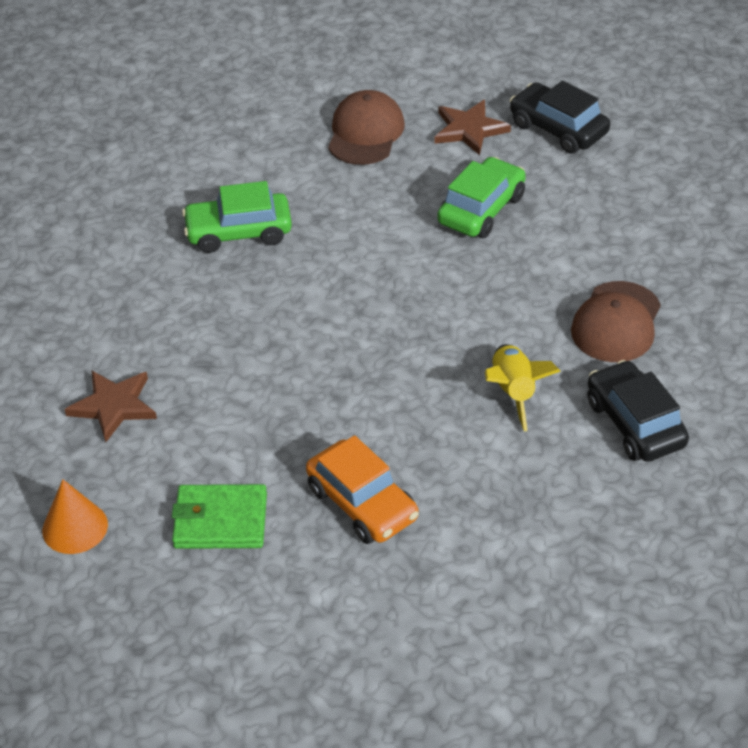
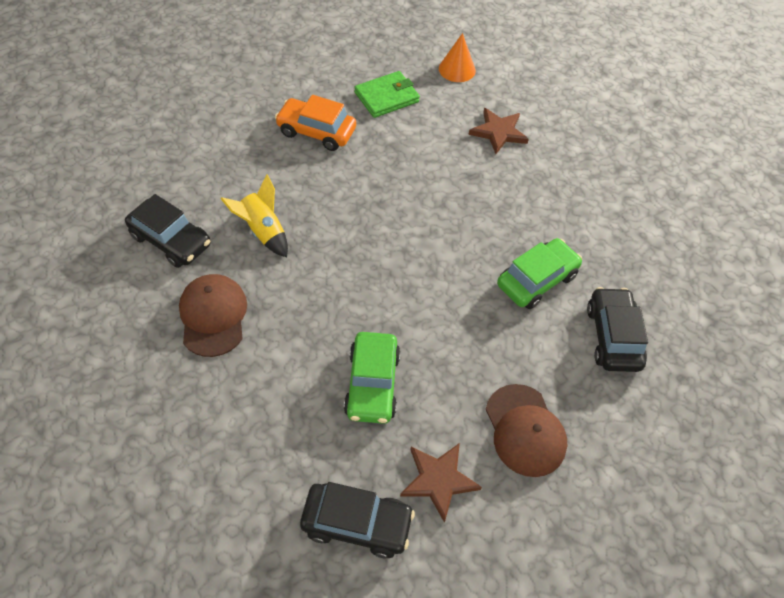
camera: 145 degrees right, 10 degrees up
(213, 164) = (613, 336): none -> black car

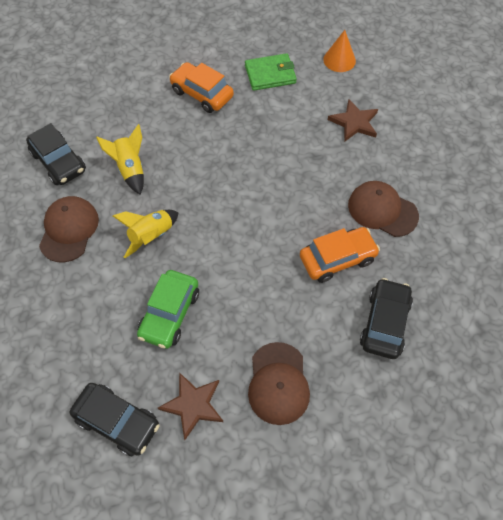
camera: 20 degrees right, 5 degrees up
(317, 301) = (151, 236): none -> yellow rocket
(536, 280) = (337, 259): green car -> orange car
(564, 218) = (382, 210): none -> brown cap

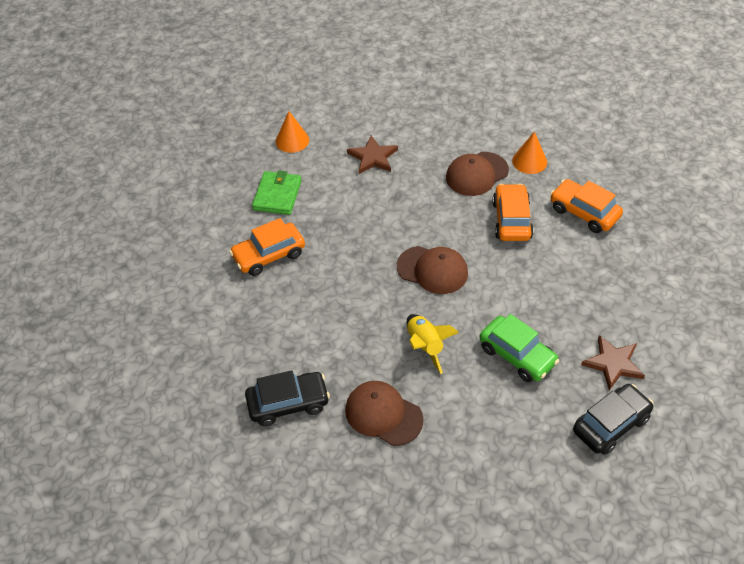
camera: 65 degrees left, 10 degrees down
(130, 169) = (333, 342): yellow rocket -> none
(278, 383) = (613, 298): brown cap -> brown cap (432, 270)
(384, 323) = (584, 212): black car -> orange car
(429, 251) = (529, 161): none -> orange cone

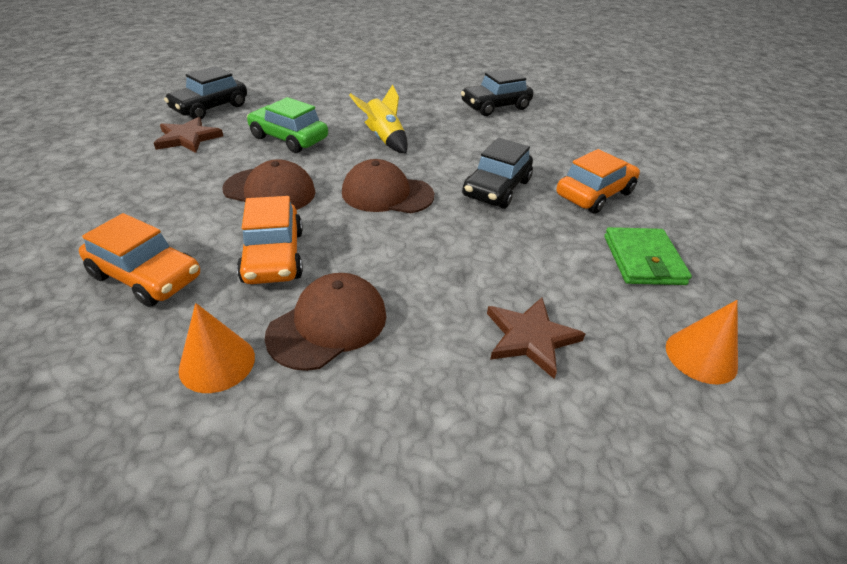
camera: 165 degrees right, 10 degrees down
(344, 268) = (496, 189): none -> black car
(383, 414) = (412, 105): brown cap -> brown cap (270, 191)

